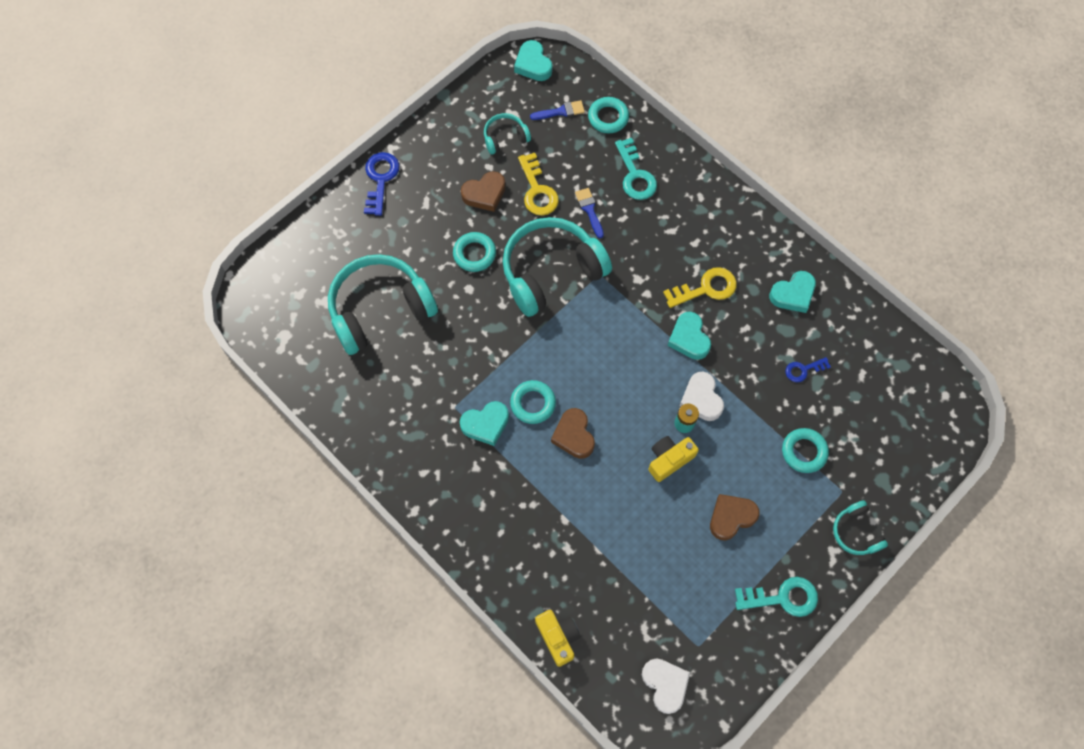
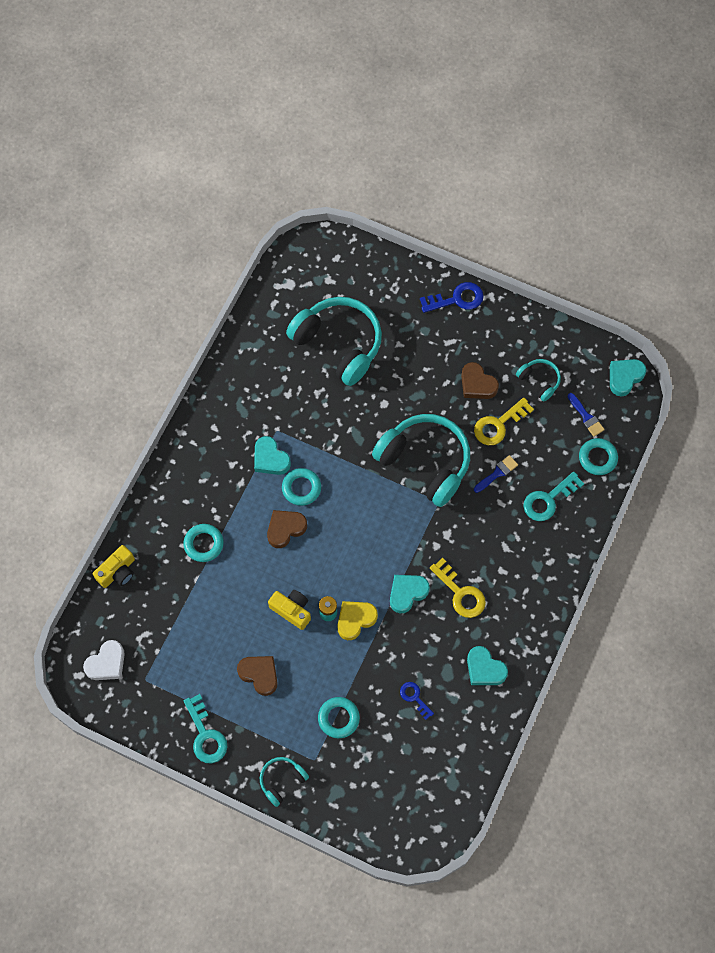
camera: 70 degrees right, 0 degrees up
(474, 254) = (417, 396): turquoise ring -> turquoise ring (204, 544)
(701, 399) = (355, 620): white heart -> yellow heart

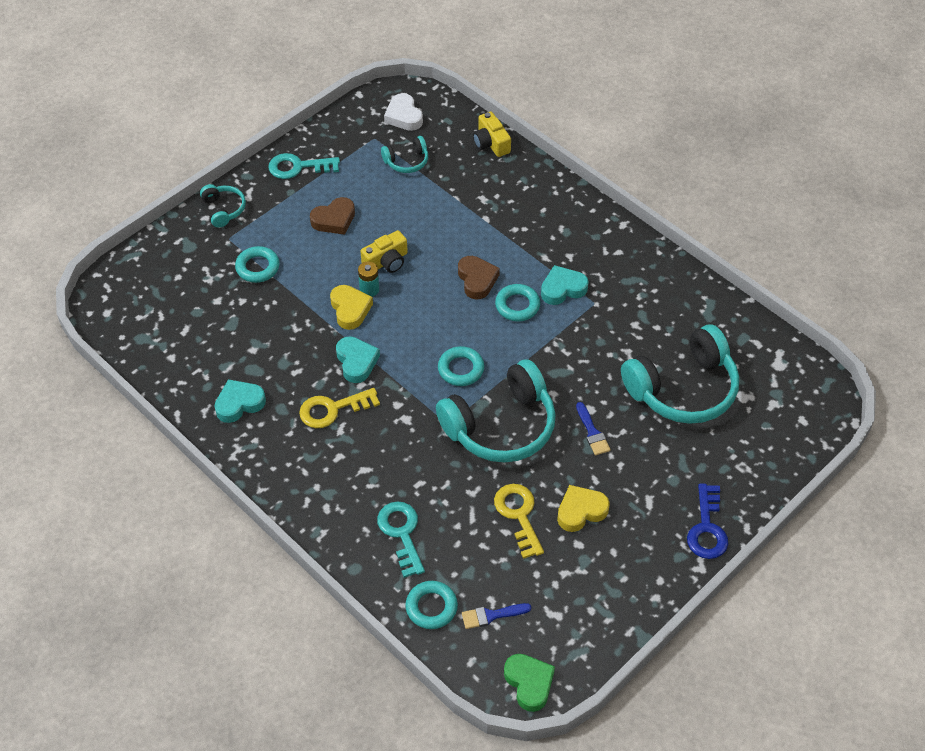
camera: 110 degrees right, 15 degrees down
(204, 544) = (490, 212): turquoise ring -> turquoise ring (461, 369)
(414, 697) = (243, 334): blue key -> none
(477, 384) = (581, 511): brown heart -> yellow heart
(497, 473) = (457, 492): blue brush -> blue brush (592, 432)
(539, 381) = (560, 580): turquoise headphones -> turquoise headphones (407, 161)
(624, 377) = (529, 683): turquoise heart -> green heart

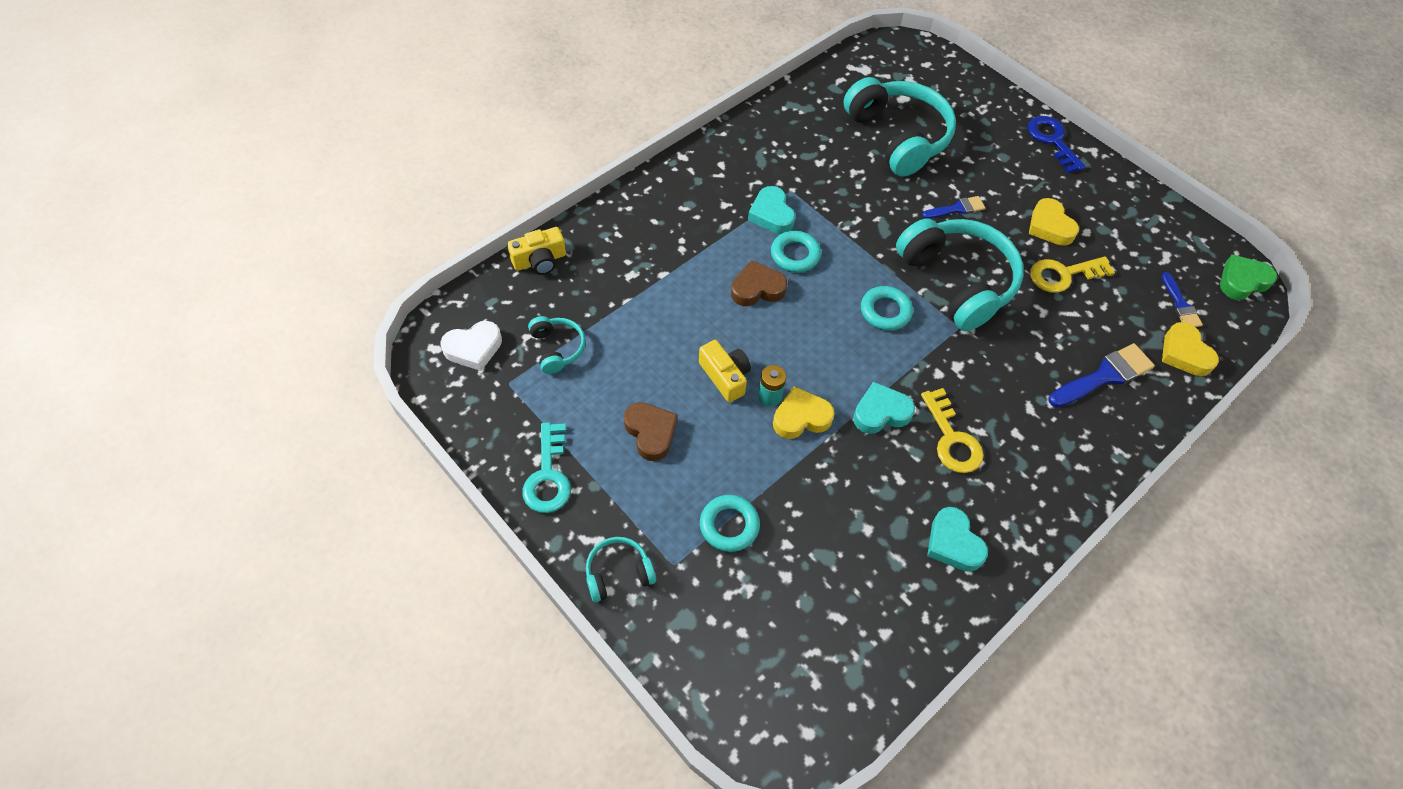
camera: 90 degrees left, 5 degrees up
(401, 533) = (1104, 376): turquoise key -> blue brush
(431, 607) = (1184, 353): turquoise ring -> yellow heart
(707, 528) = (1052, 140): blue key -> blue key turned 120 degrees counterclockwise

